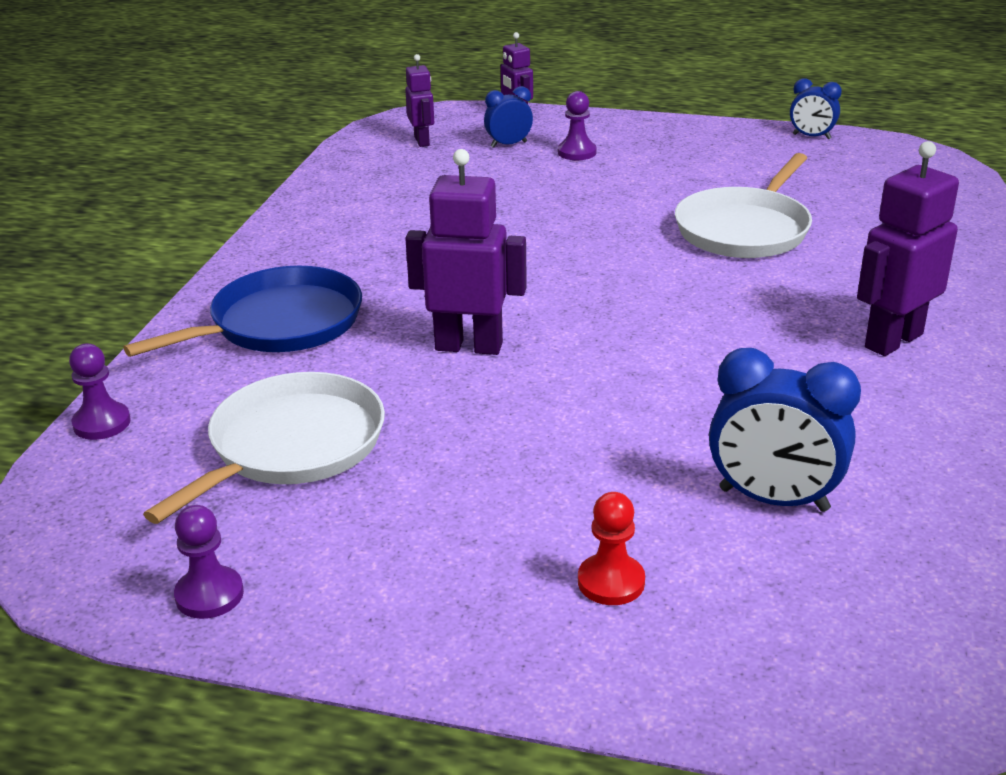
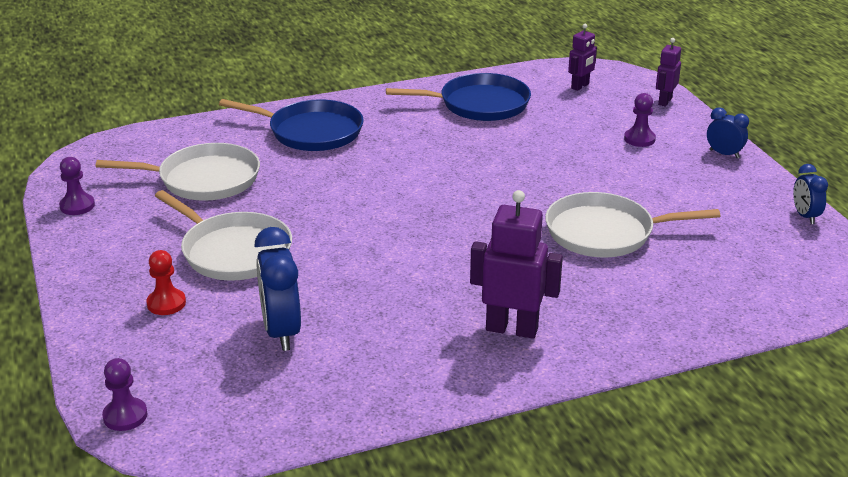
camera: 55 degrees right, 0 degrees up
(102, 423) = (179, 128): purple pawn -> purple pawn (125, 416)
(377, 202) = (479, 104): none -> blue pan
(469, 346) = (346, 190): purple robot -> none
(508, 145) = (617, 113): blue clock -> blue clock (724, 154)
(526, 479) = (233, 251): none -> white pan

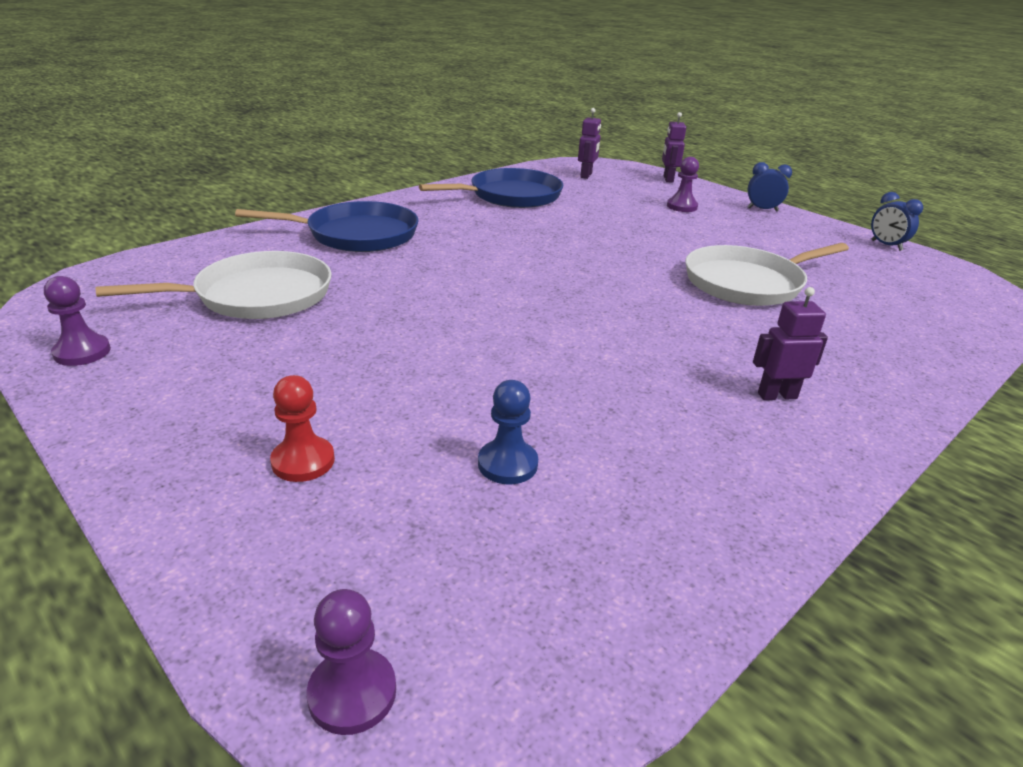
camera: 25 degrees left, 0 degrees up
(233, 251) = (355, 371): white pan -> none
(281, 332) = (507, 464): blue clock -> blue pawn
(512, 329) = (777, 395): purple robot -> purple robot, size x0.57

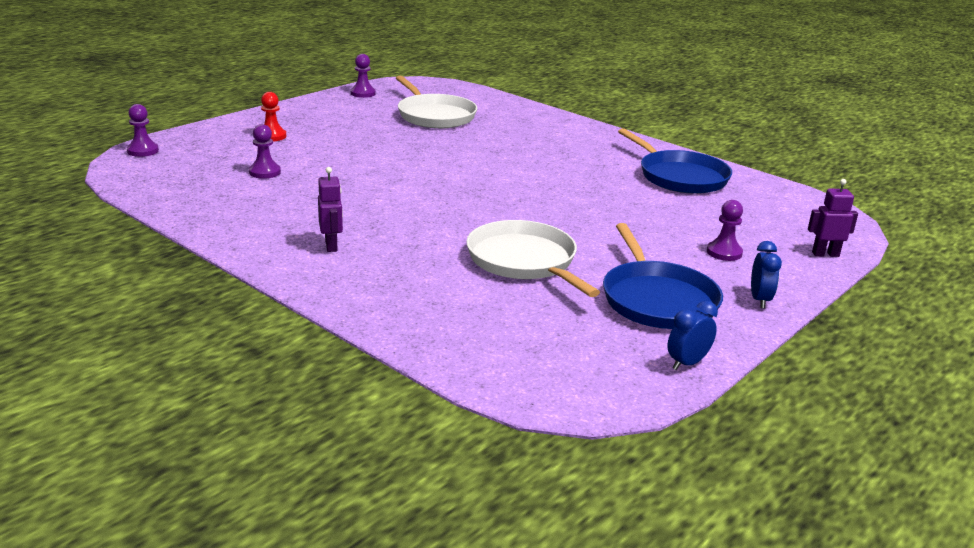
camera: 85 degrees right, 5 degrees down
(357, 235) = (544, 131): blue pan -> blue pan (657, 299)
(507, 464) = (264, 172): blue pawn -> purple pawn
(586, 175) = (786, 211): purple robot -> none

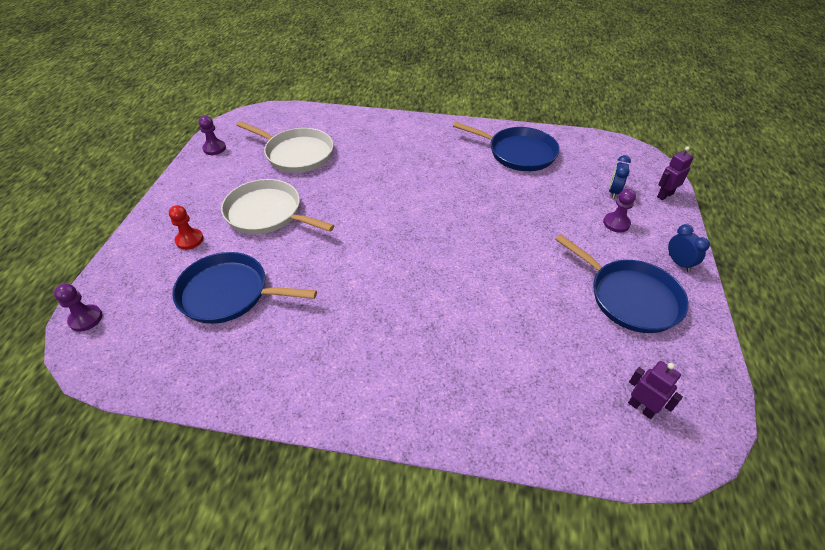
camera: 30 degrees left, 20 degrees up
(264, 172) = (229, 293): purple pawn -> blue pan
(331, 246) = (373, 363): purple robot -> purple robot (641, 408)
(524, 261) = (518, 302): white pan -> white pan (267, 213)
(687, 363) = (708, 357): blue clock -> blue clock (613, 192)

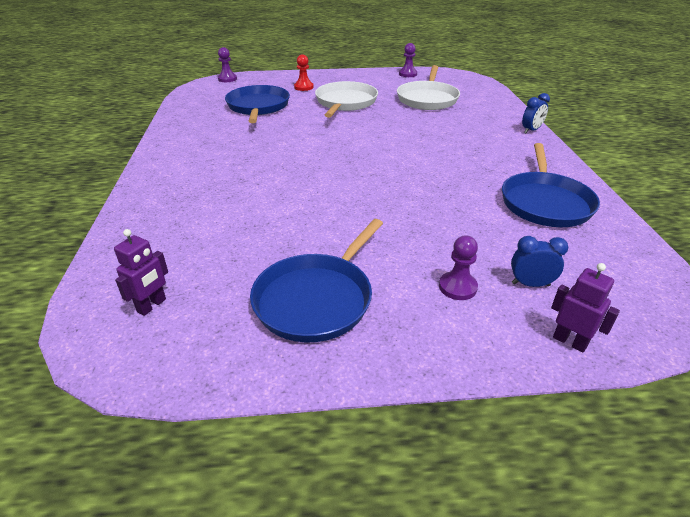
camera: 75 degrees right, 10 degrees down
(678, 263) = (405, 350): blue clock -> blue clock (531, 130)

